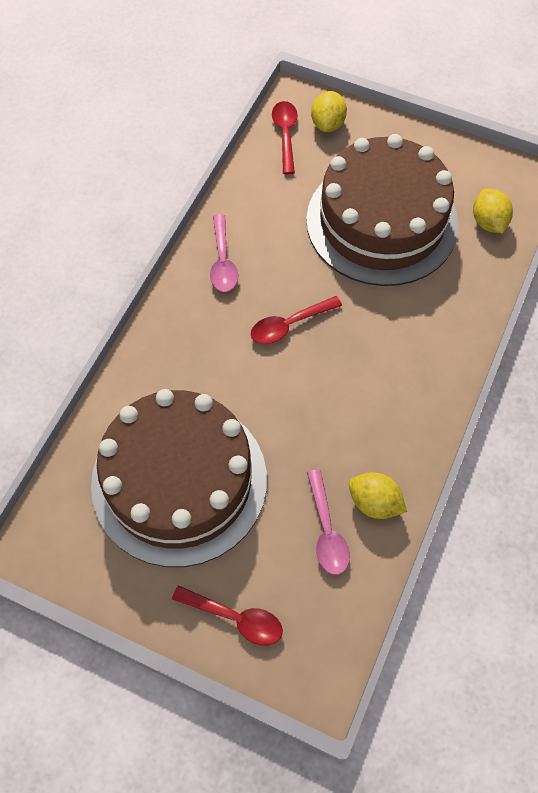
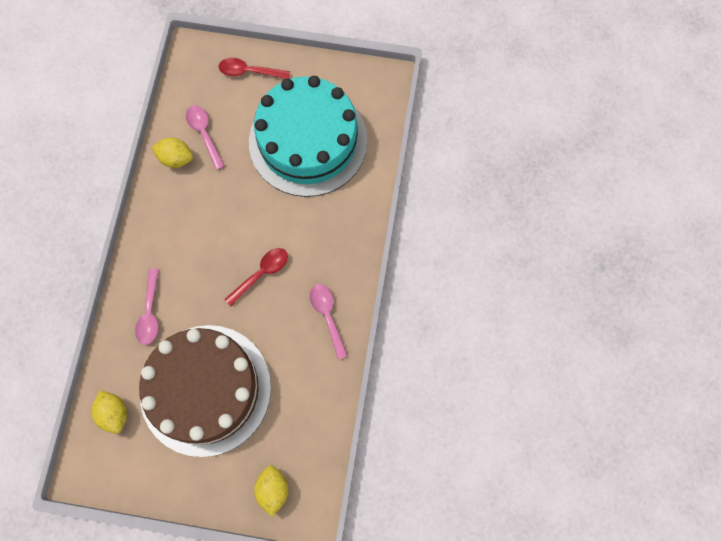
camera: 165 degrees right, 10 degrees up
(179, 481) = (308, 141): brown cake -> turquoise cake
(285, 134) = (309, 465): red spoon -> none
(436, 313) = (150, 313): none -> pink spoon

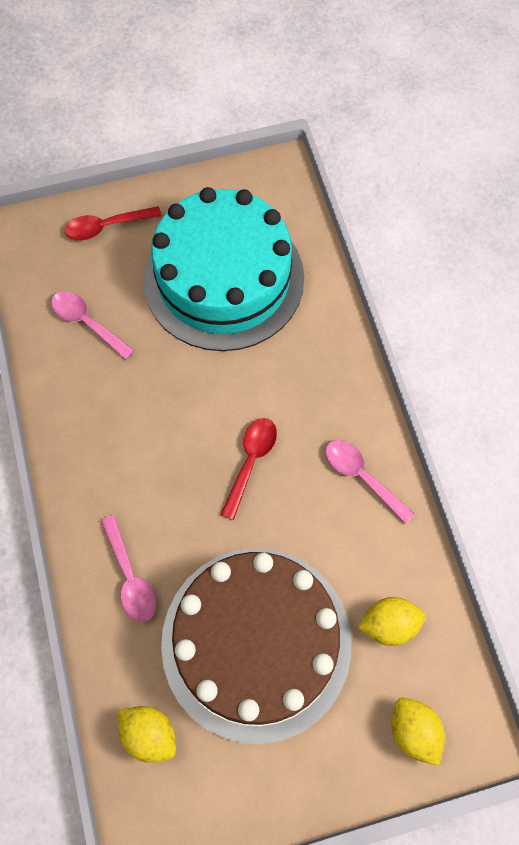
camera: 25 degrees left, 5 degrees down
(176, 159) = (66, 368): yellow lemon -> yellow lemon (389, 624)

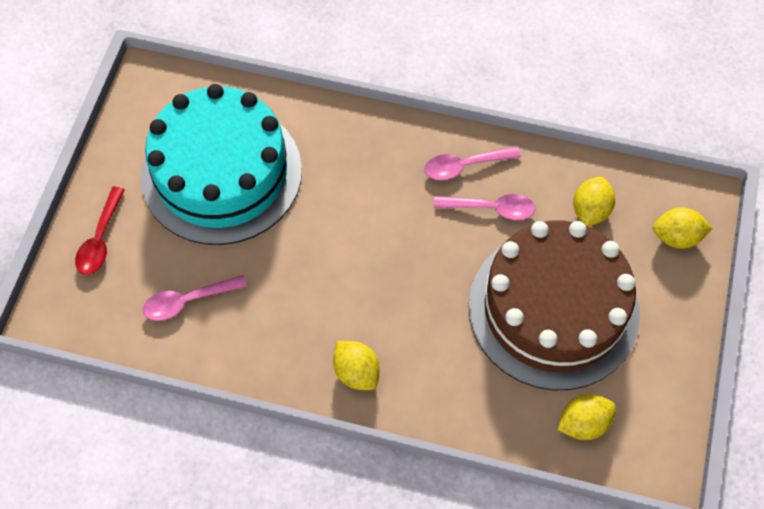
camera: 60 degrees left, 5 degrees down
(93, 495) = (356, 372): none -> yellow lemon
(130, 577) = (446, 377): pink spoon -> pink spoon (491, 208)
(251, 461) = (402, 237): red spoon -> none

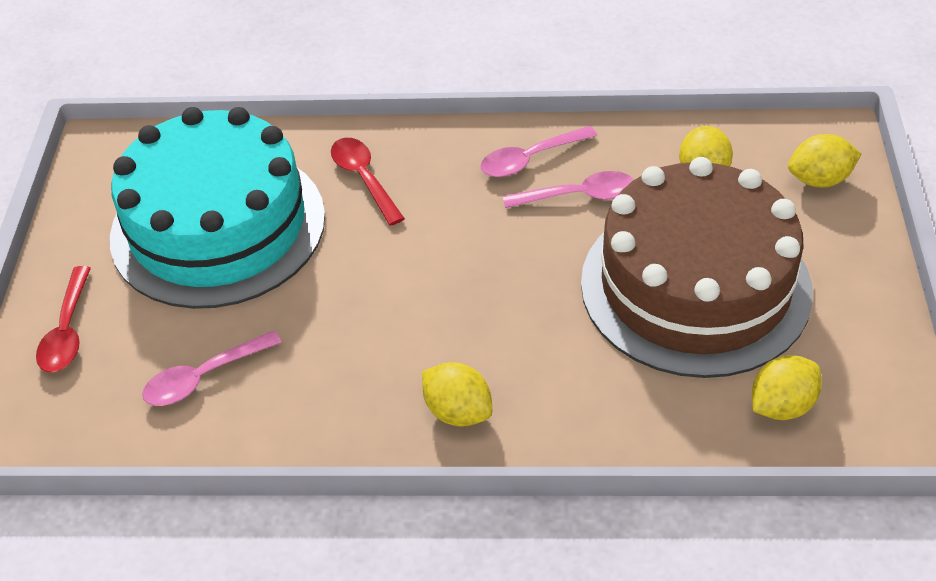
camera: 10 degrees left, 15 degrees down
(336, 155) = (364, 178): none -> red spoon

